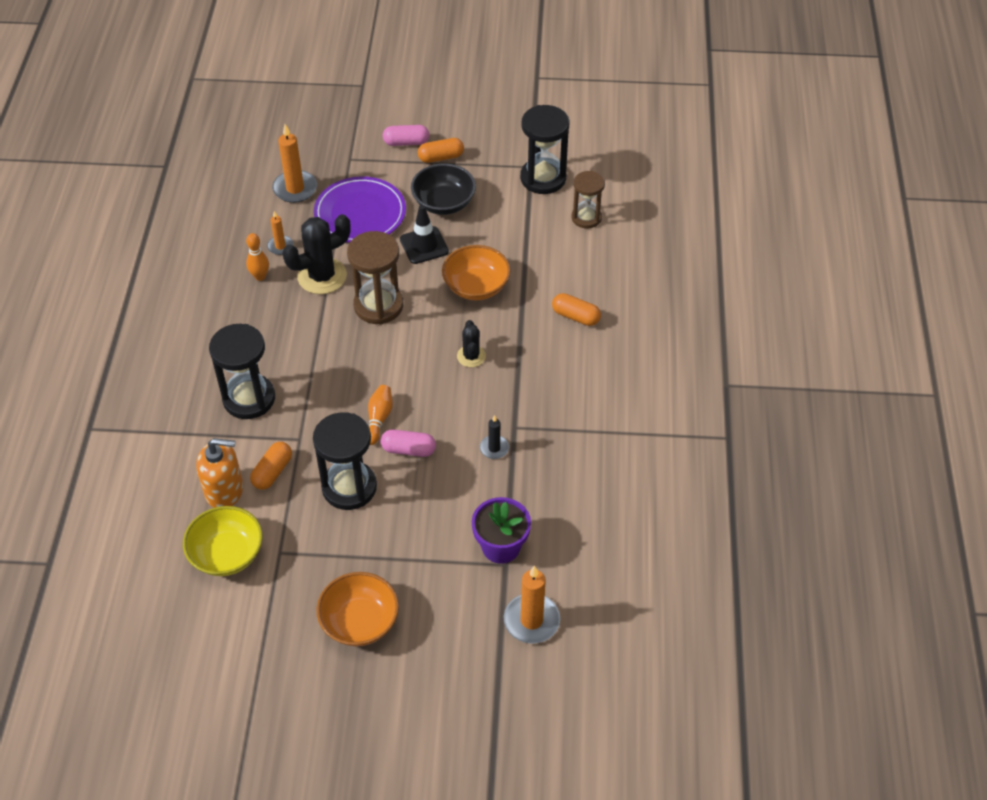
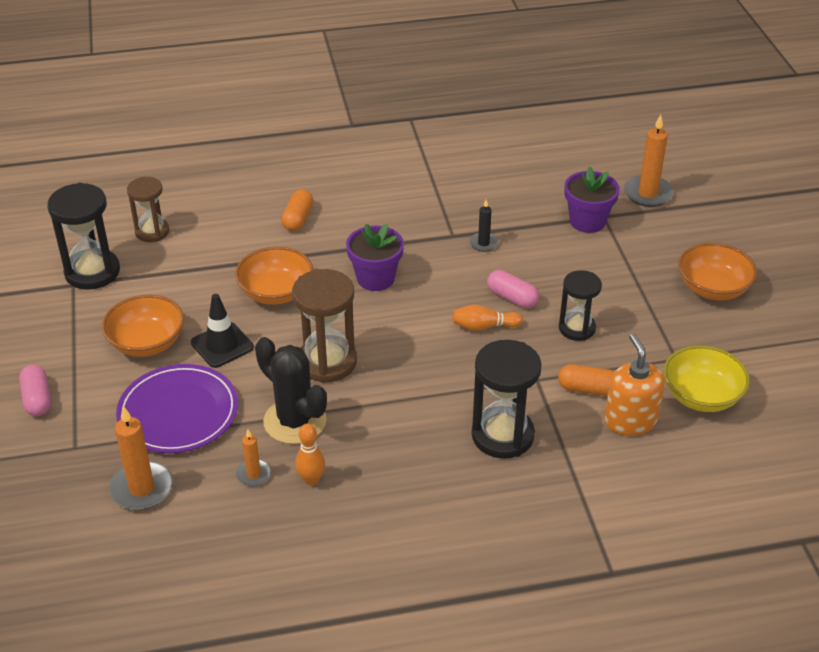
camera: 105 degrees left, 10 degrees down
(349, 487) = (577, 328): black hourglass -> black hourglass, size x0.64
(408, 450) = (512, 298): pink capsule -> pink capsule turned 45 degrees counterclockwise
(441, 157) = (64, 361): orange capsule -> none
(444, 203) = (147, 343): black bowl -> orange bowl
(471, 356) = (375, 278): black cactus -> purple flower pot

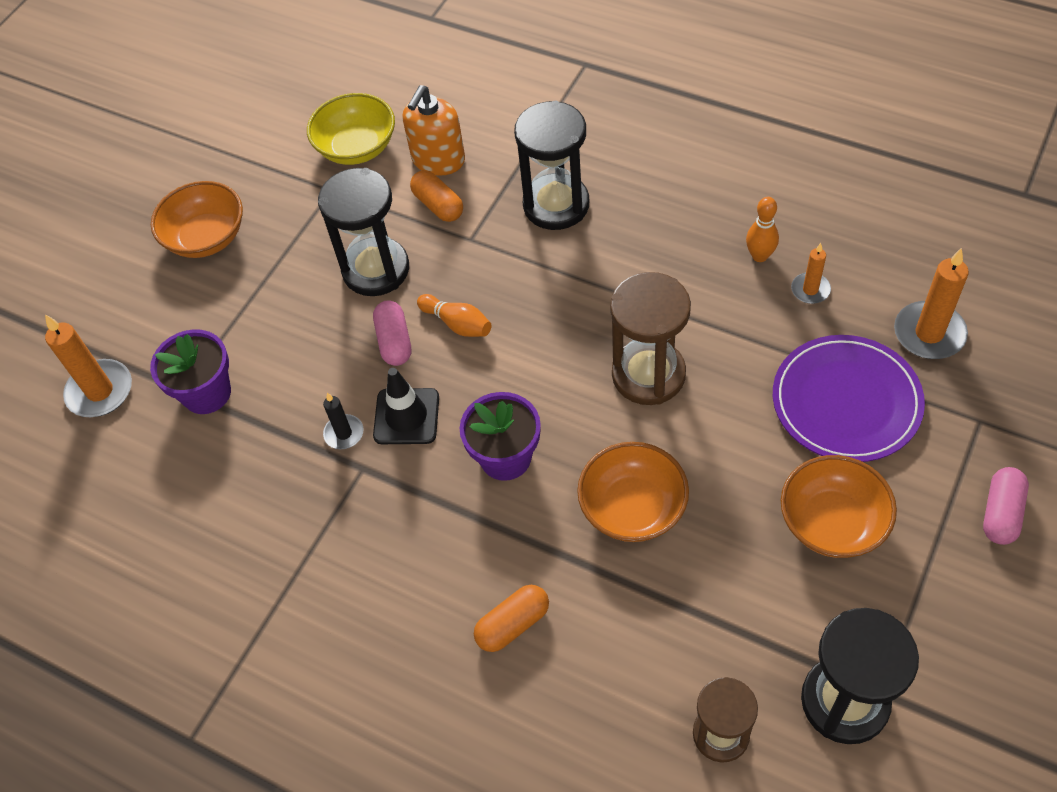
camera: 135 degrees left, 15 degrees up
(222, 345) = (746, 465): black traffic cone -> black traffic cone (406, 416)
(295, 421) = (732, 323): black cactus -> none
(577, 328) = (376, 269): black hourglass -> black hourglass, size x1.55

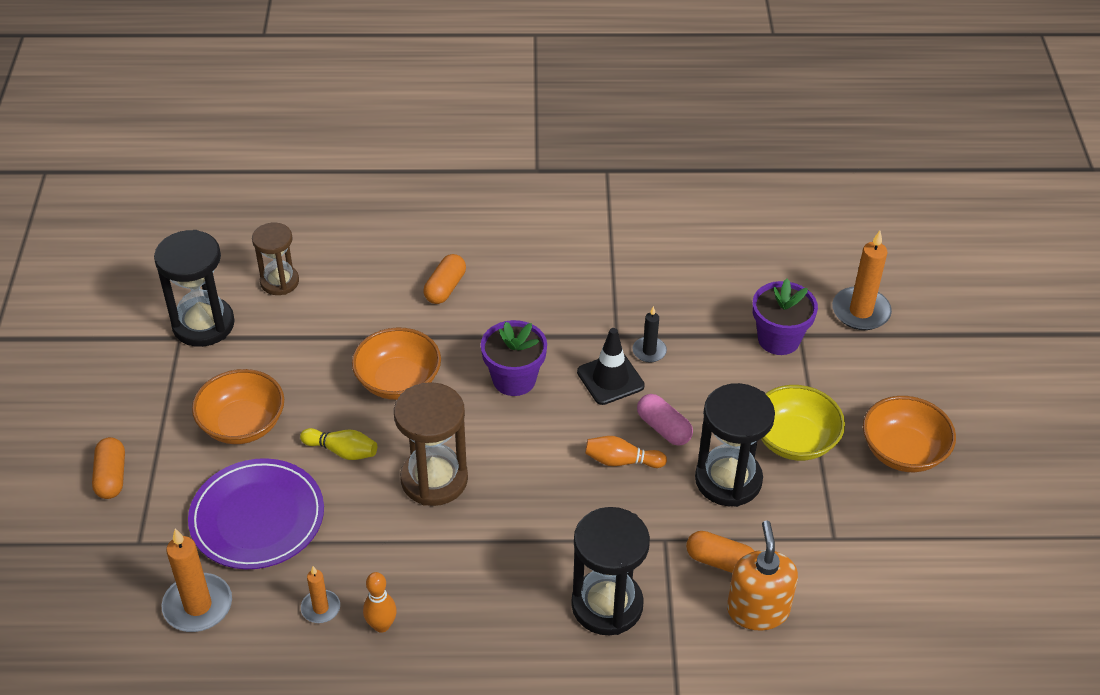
camera: 145 degrees right, 10 degrees down
(357, 147) = (849, 592): yellow bowl -> yellow bowl (794, 440)
(730, 444) = (342, 451): none -> yellow bowling pin
(1001, 513) = (111, 476): pink capsule -> orange capsule

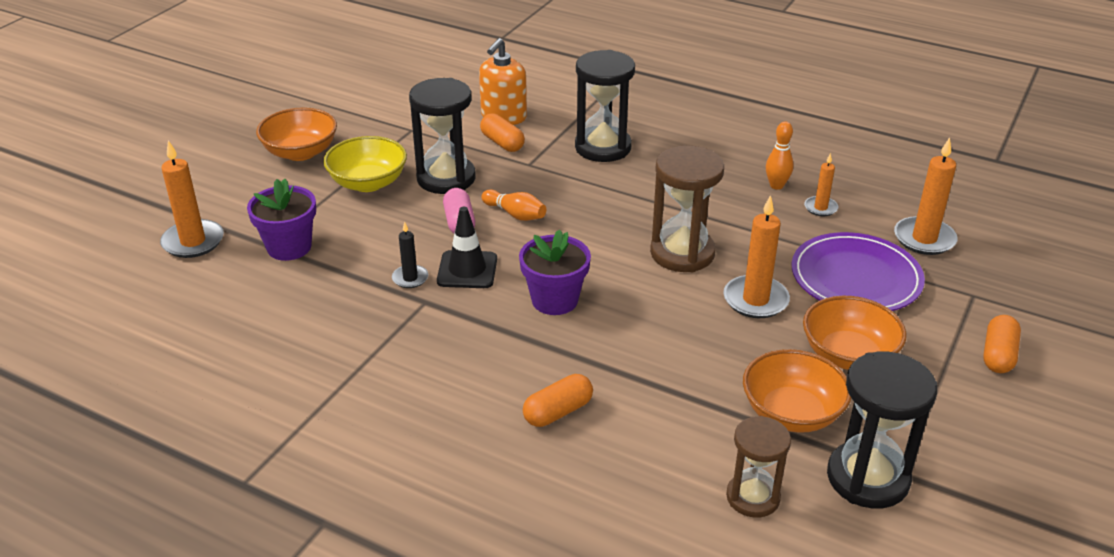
camera: 150 degrees left, 10 degrees down
(342, 451) = (755, 300): yellow bowling pin -> orange candle
(398, 381) = (669, 338): orange bowl -> orange bowl (792, 413)

